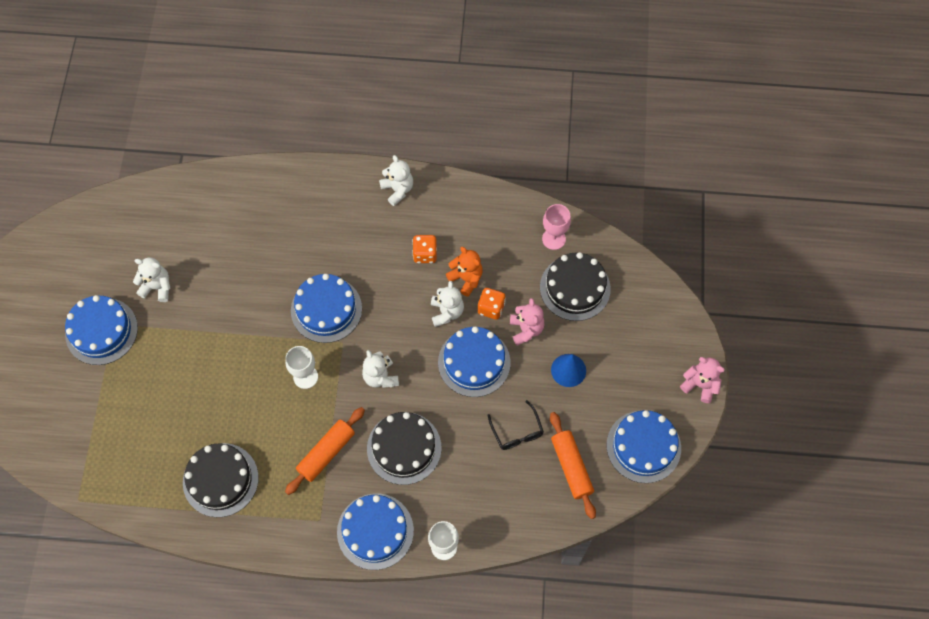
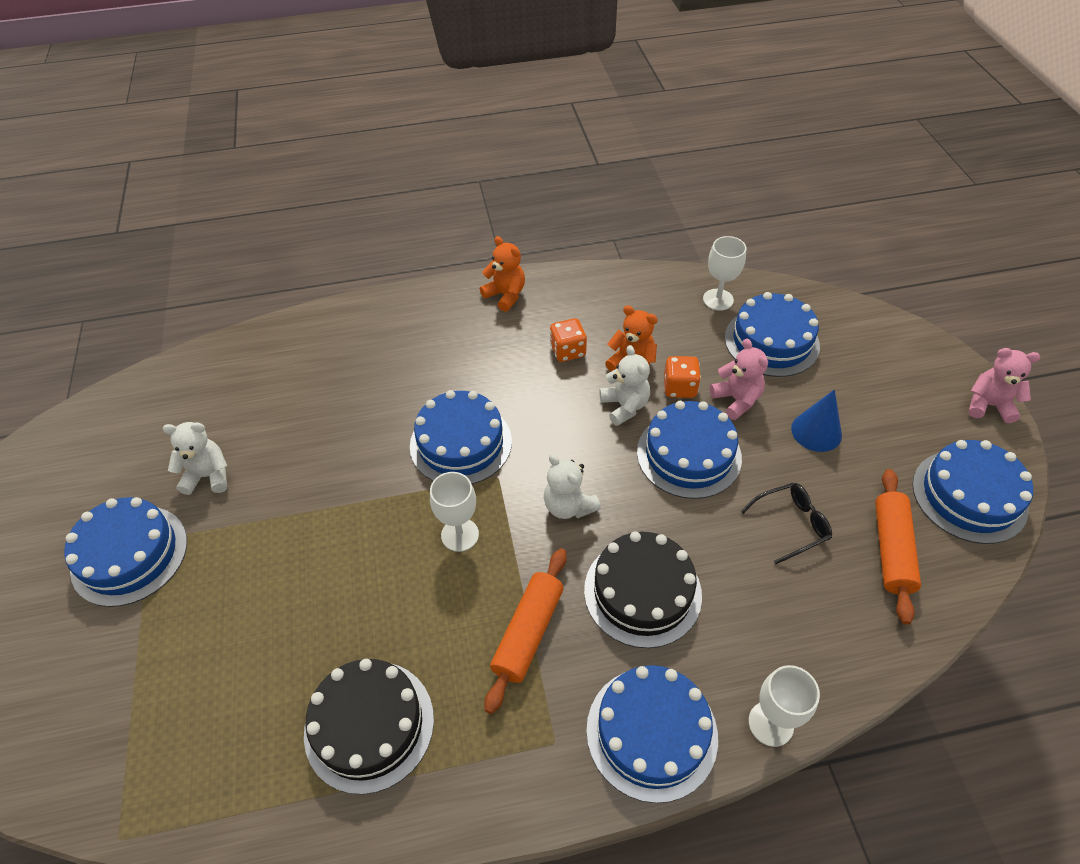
camera: 15 degrees left, 15 degrees down
(397, 190) = (505, 295): white teddy bear -> orange teddy bear
(517, 431) = (791, 524): black glasses -> black glasses turned 75 degrees counterclockwise
(553, 239) = (718, 300): pink goblet -> white goblet
(571, 467) = (891, 550): orange rolling pin -> orange rolling pin turned 45 degrees clockwise
(575, 288) = (771, 341): black cake -> blue cake

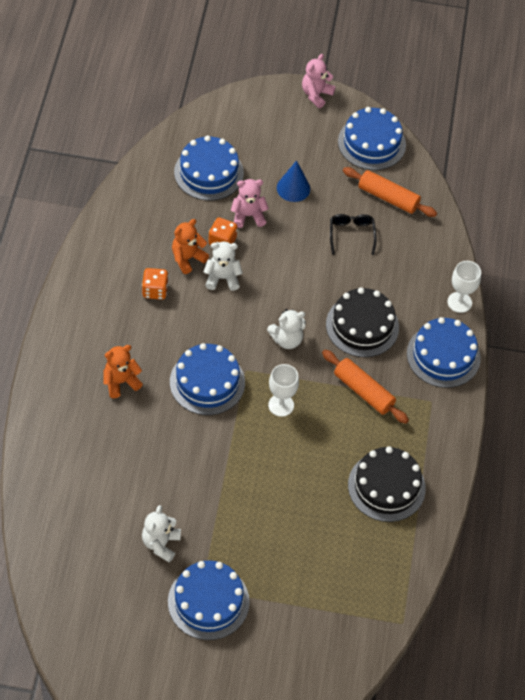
camera: 75 degrees left, 5 degrees up
(505, 295) = (75, 308): orange teddy bear -> orange teddy bear (121, 382)
(688, 454) = (278, 261): blue cake -> none
(718, 300) = (153, 182): white goblet -> none

